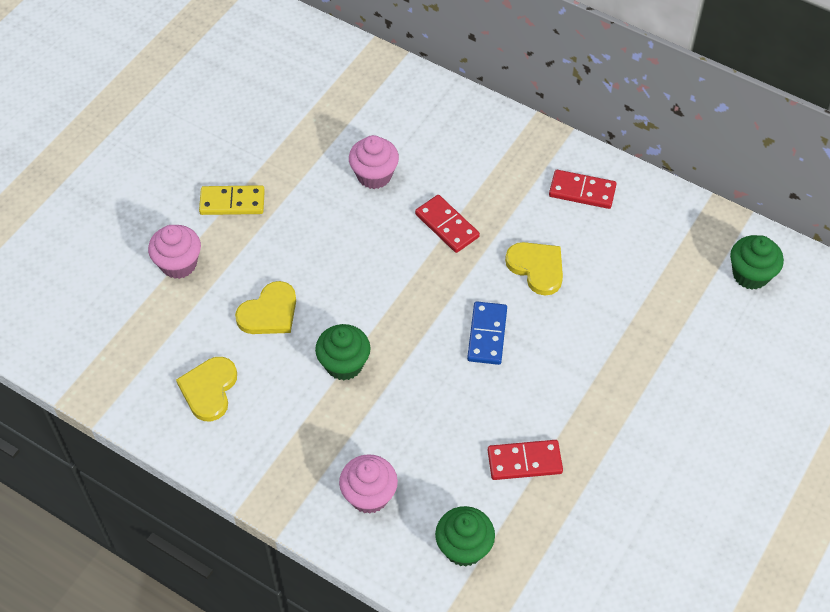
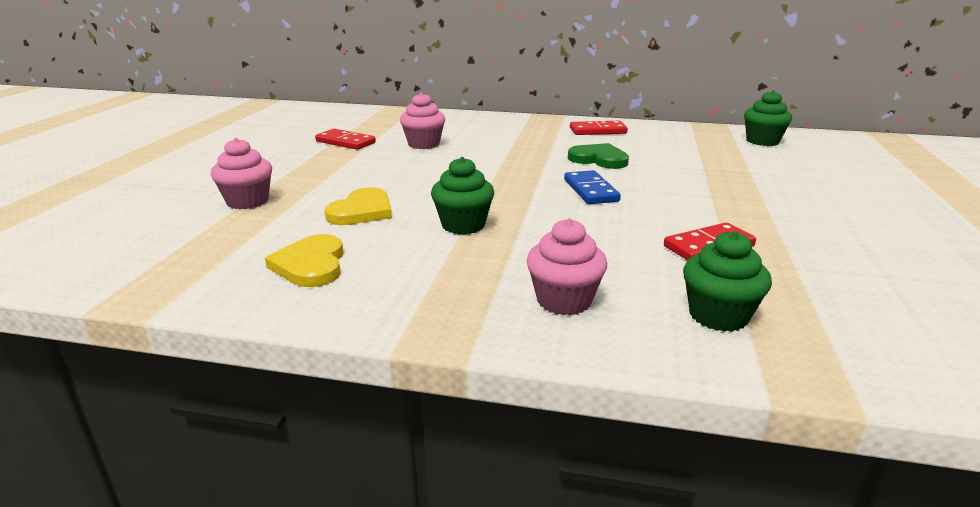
camera: 20 degrees left, 30 degrees down
(232, 202) = (296, 168): yellow domino -> none
(447, 225) = (504, 154): red domino -> red domino (345, 142)
(537, 268) = (599, 159): yellow heart -> green heart

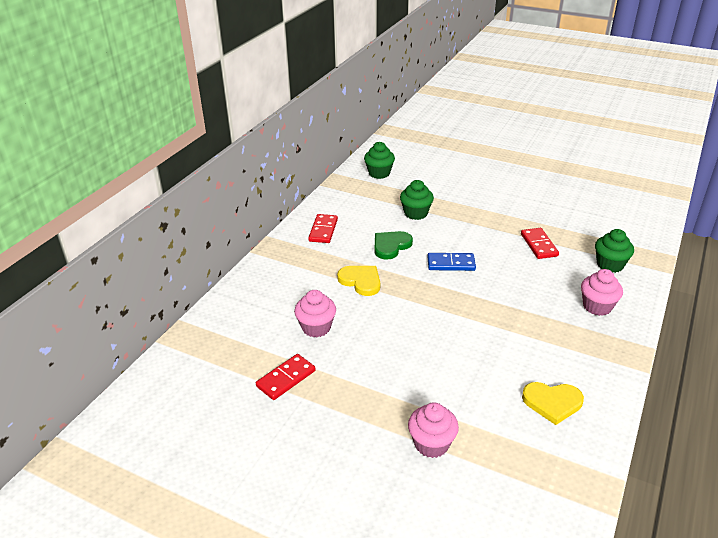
camera: 75 degrees left, 10 degrees up
(362, 211) = (466, 375): yellow heart -> yellow heart (361, 281)
(463, 225) = (499, 328): green cupcake -> green cupcake (416, 213)

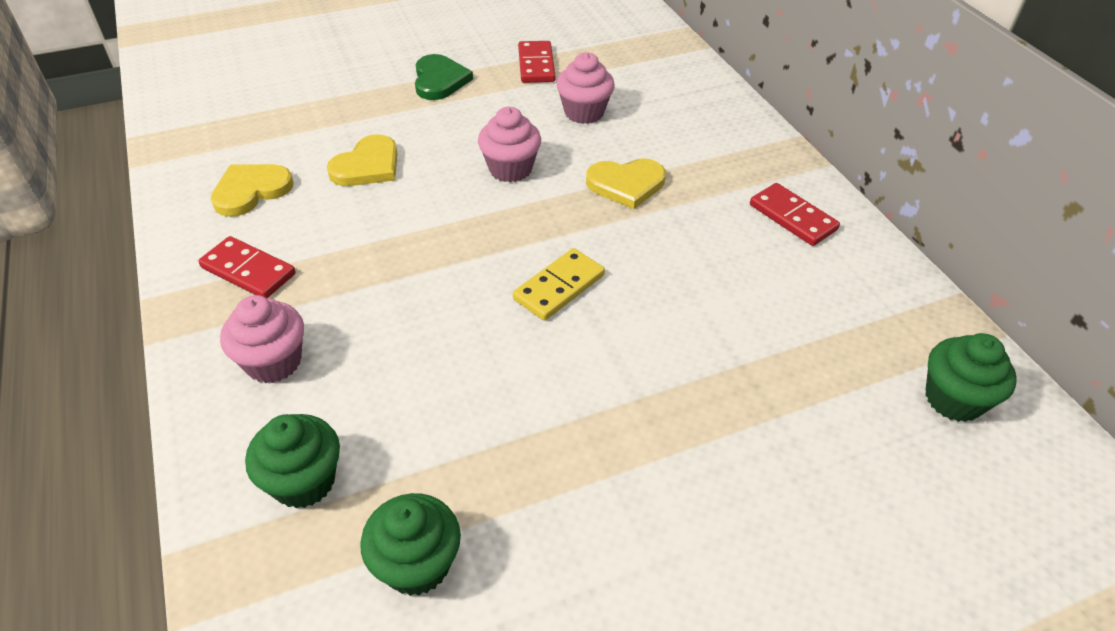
camera: 130 degrees right, 10 degrees up
(391, 246) = (675, 257): green heart -> green heart (439, 80)
(416, 213) = (743, 347): green cupcake -> green cupcake (417, 564)
(431, 444) = (344, 95): pink cupcake -> pink cupcake (510, 169)
(451, 264) = (559, 287): blue domino -> yellow domino
(471, 374) = (367, 166): none -> yellow heart
(539, 245) = (470, 434): red domino -> red domino (248, 271)

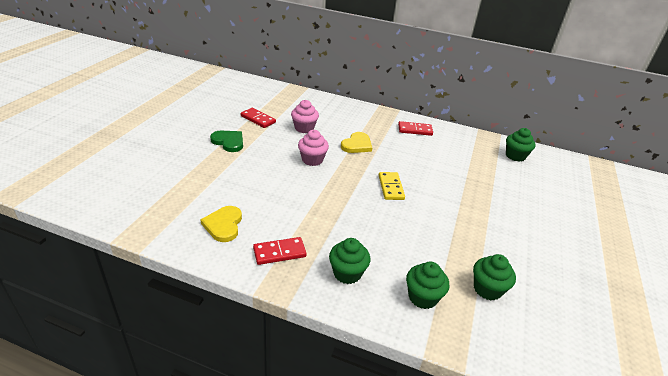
camera: 50 degrees left, 10 degrees down
(273, 362) = (347, 273): pink cupcake -> green cupcake
(367, 166) = (257, 188): yellow heart -> none

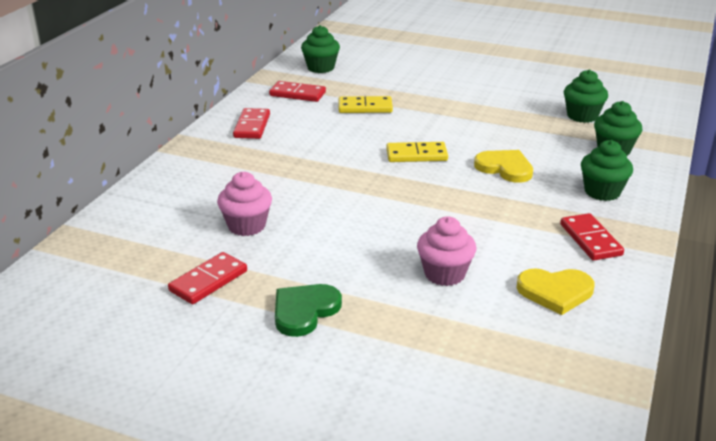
camera: 85 degrees left, 5 degrees down
(312, 160) = (355, 217): pink cupcake -> pink cupcake (444, 274)
(357, 145) = (303, 176): yellow heart -> yellow heart (505, 168)
(456, 171) = (365, 107): none -> yellow domino
(466, 146) = (297, 94): none -> red domino

